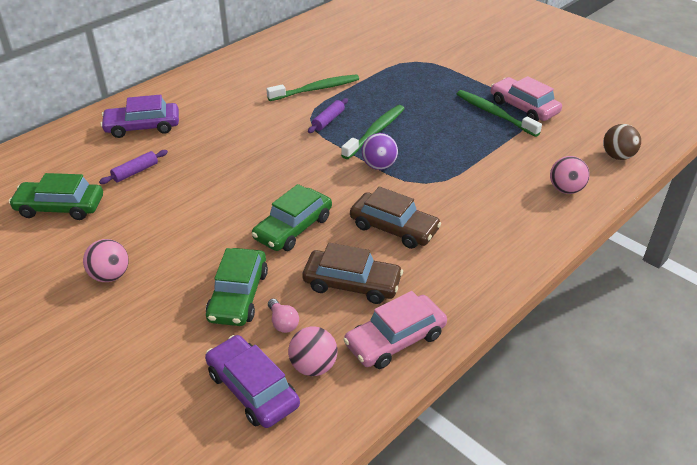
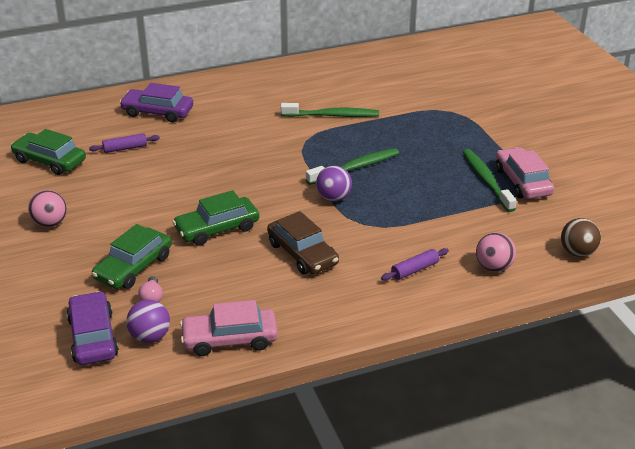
camera: 25 degrees right, 5 degrees down
(313, 366) = (150, 337): pink ball -> purple ball
(328, 120) = (321, 146): purple rolling pin -> purple rolling pin (415, 270)
(352, 284) = (230, 286): brown car -> none

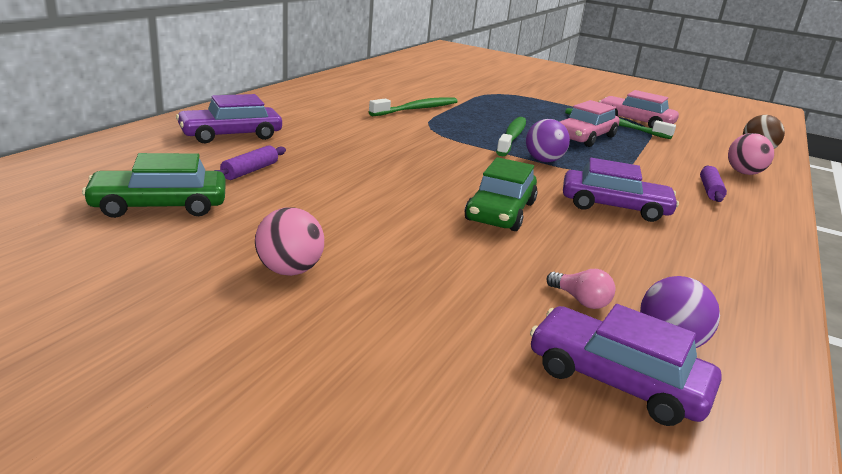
camera: 45 degrees left, 10 degrees down
(133, 267) = (494, 277): green car -> none
(230, 339) = (734, 304): pink car -> pink car (585, 137)
(302, 253) = (614, 206): brown car -> purple car

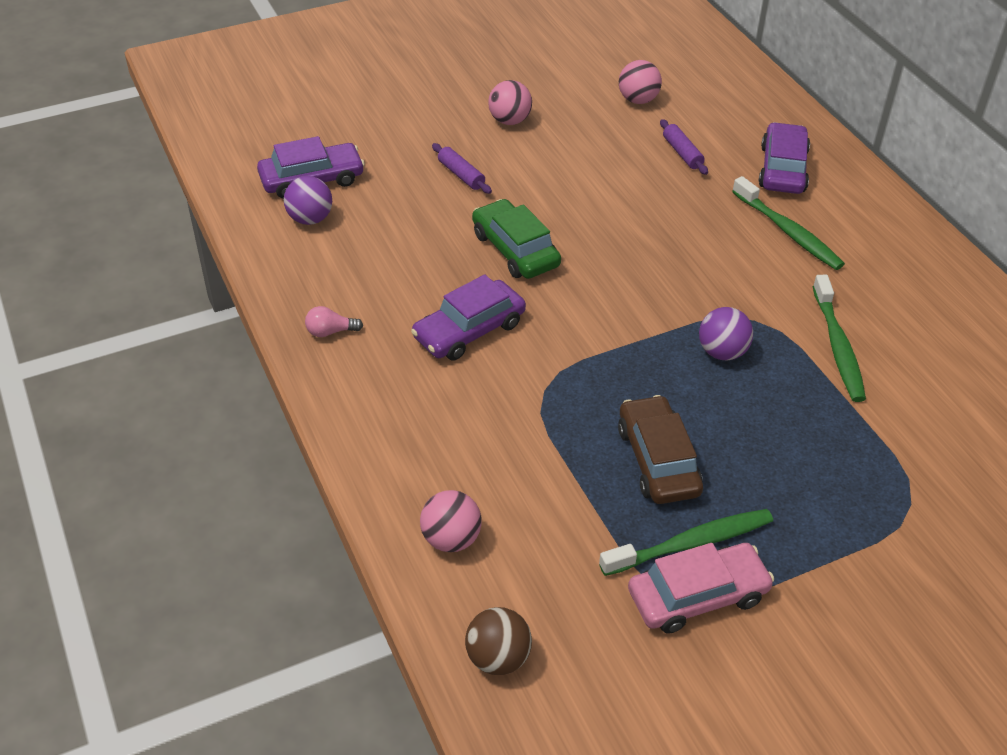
camera: 130 degrees right, 20 degrees up
(159, 205) = (638, 100): green car -> pink ball
(512, 137) = (690, 377): green toothbrush -> green toothbrush (788, 232)
(543, 161) = (603, 356): purple ball -> purple ball (722, 352)
(580, 301) = (376, 212): pink light bulb -> pink light bulb (330, 332)
(585, 137) = (658, 460): pink car -> brown car
(710, 190) = (440, 446): purple rolling pin -> purple rolling pin (461, 175)

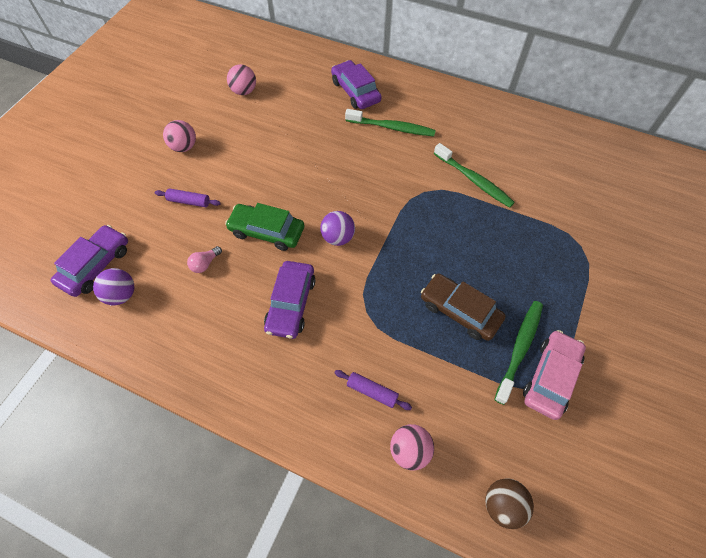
camera: 40 degrees left, 15 degrees up
(330, 332) = (210, 366): pink light bulb -> pink light bulb (205, 264)
(682, 153) = (298, 111): purple rolling pin -> purple rolling pin (372, 391)
(722, 352) = (428, 221): purple ball -> purple ball (338, 237)

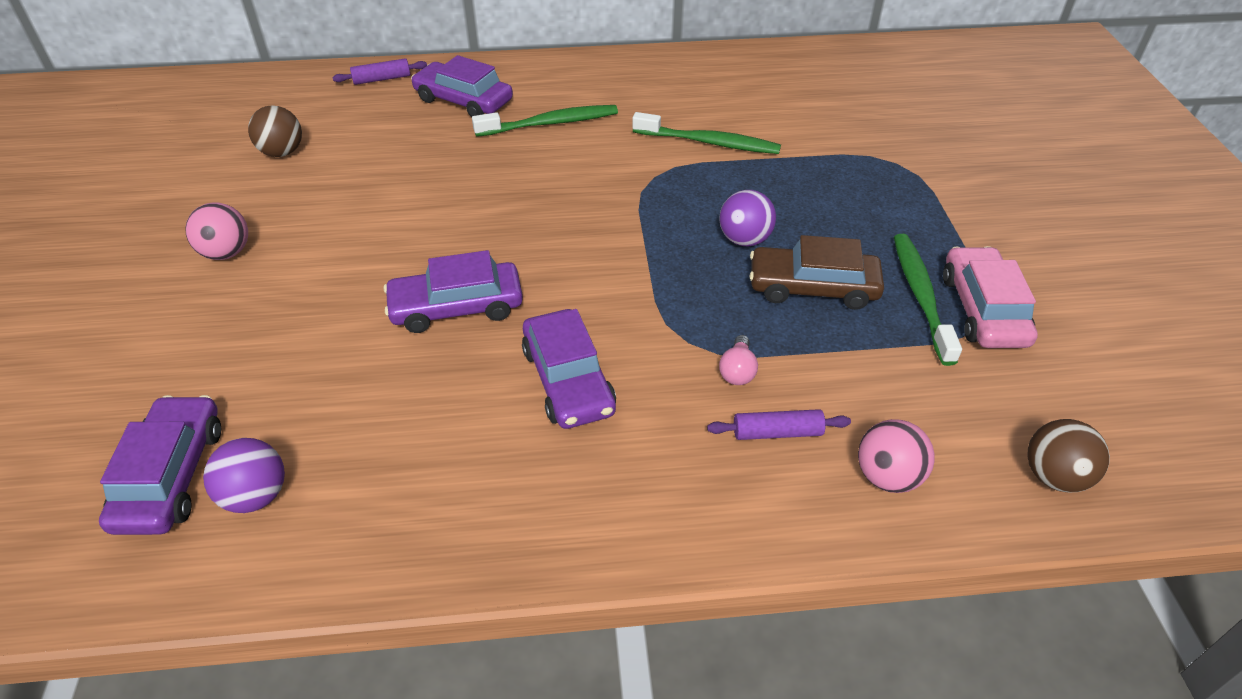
camera: 30 degrees left, 15 degrees down
(189, 201) = (290, 319): purple rolling pin -> purple rolling pin (382, 79)
(205, 264) = (383, 389): pink light bulb -> pink light bulb (737, 371)
(244, 91) = (282, 152): pink ball -> brown ball
(267, 231) = (456, 307): green car -> purple car
(338, 237) = (574, 272): purple ball -> purple ball (744, 240)

